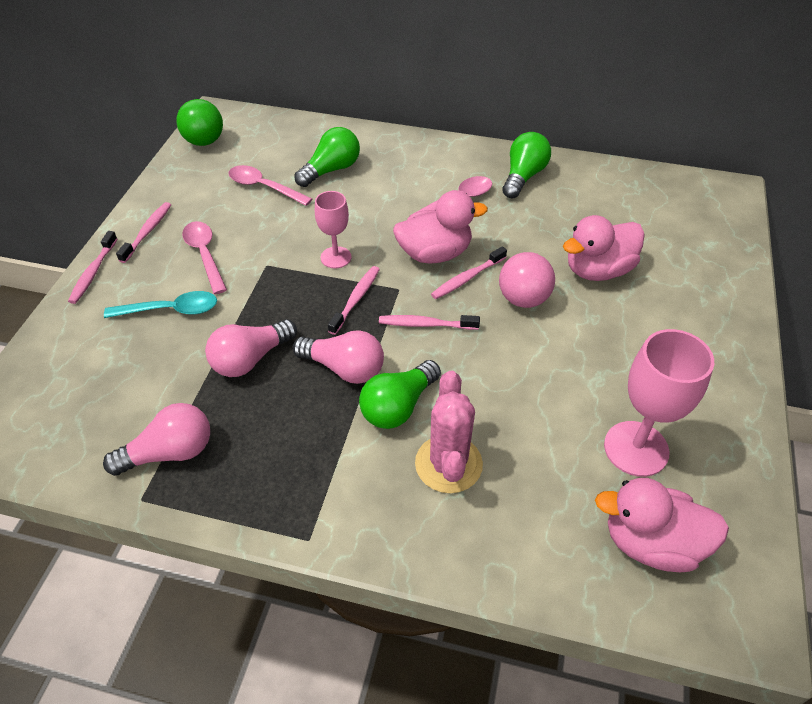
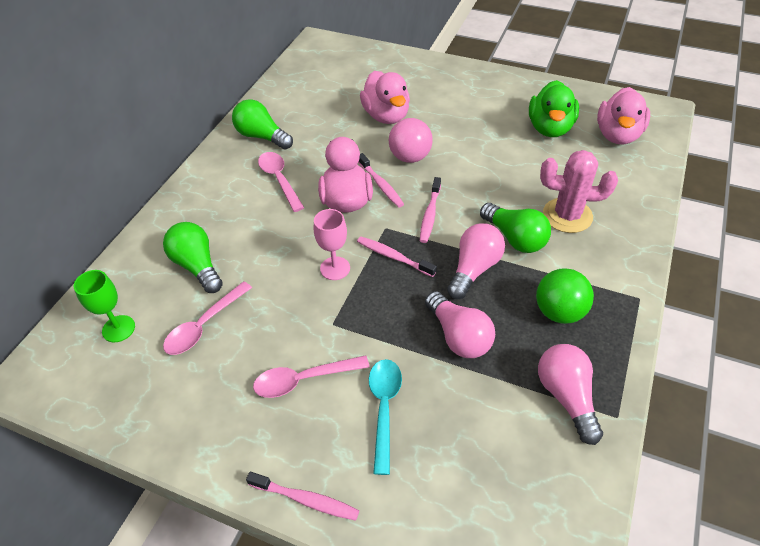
camera: 80 degrees left, 0 degrees up
(147, 232) = (246, 443): pink toothbrush -> none
(204, 141) = (85, 389): green ball -> green ball (559, 312)
(261, 143) = (118, 329): none -> green goblet
(636, 448) = (550, 128): pink goblet -> green duck

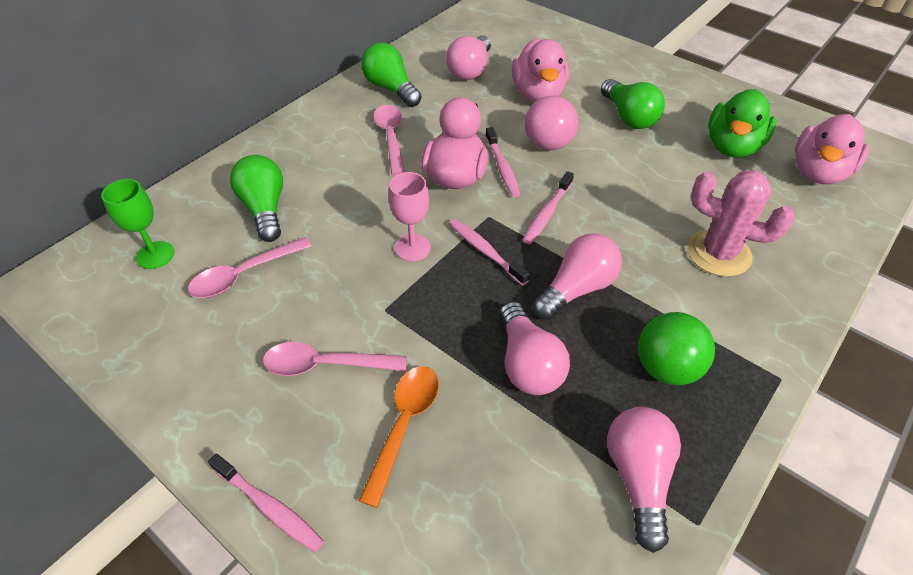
camera: 15 degrees right, 0 degrees up
(322, 106) = (470, 70): none -> pink light bulb
(384, 408) = (404, 425): turquoise spoon -> orange spoon
(515, 238) = (641, 264): green light bulb -> green light bulb (628, 117)

